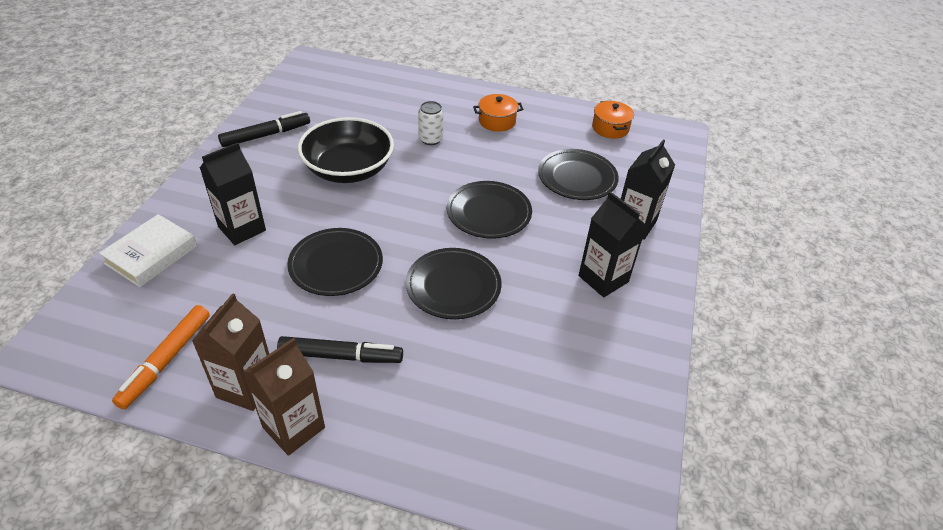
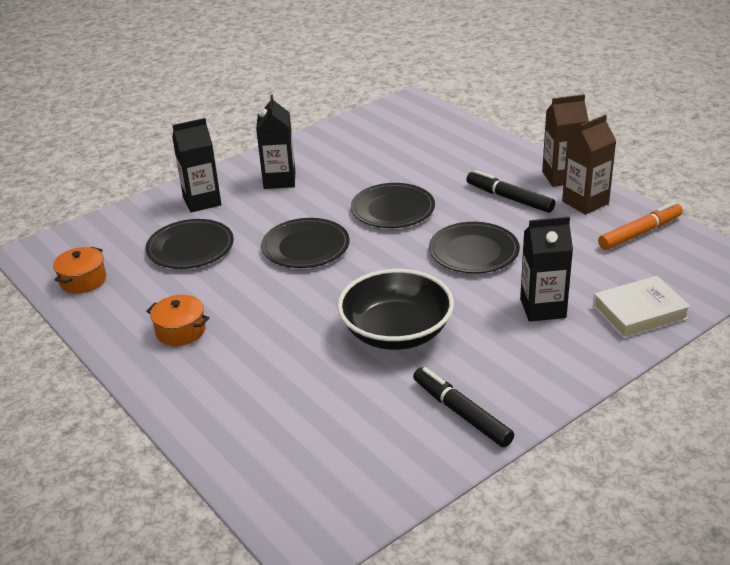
camera: 140 degrees left, 10 degrees down
(266, 135) = (461, 413): black marker -> black marker turned 45 degrees clockwise
(430, 139) = (276, 335): white can -> none

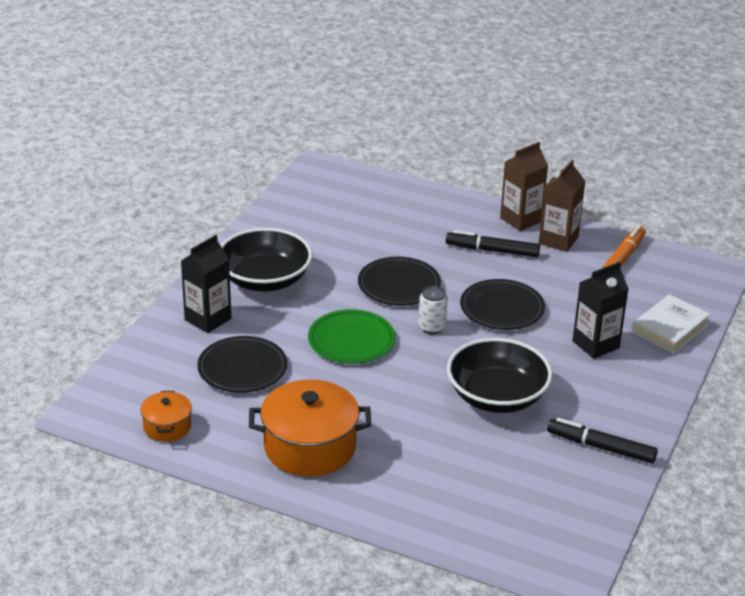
camera: 30 degrees left, 0 degrees up
(181, 331) = (310, 447): orange pot -> orange pot, size x1.90
(279, 180) = (265, 280): black carton -> black bowl
(305, 247) = (351, 340): black plate -> green plate
(390, 253) = (432, 327): none -> white can

